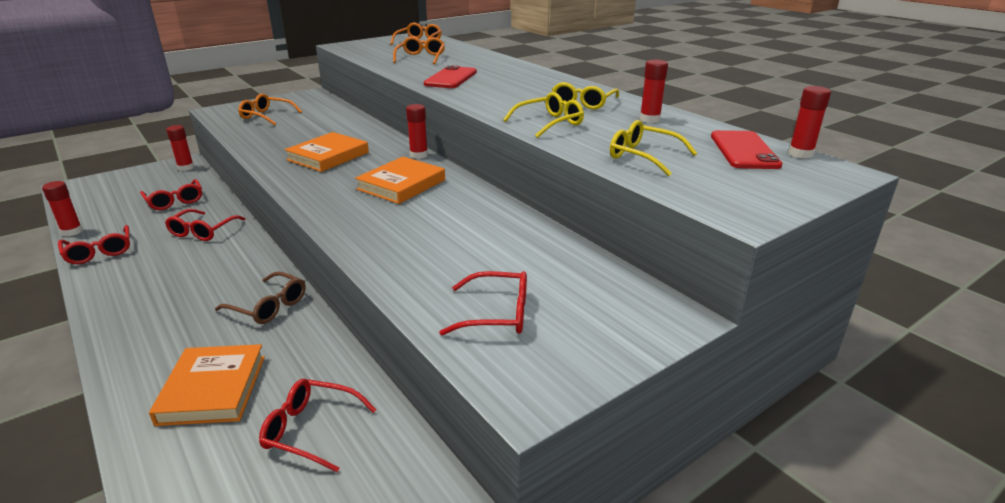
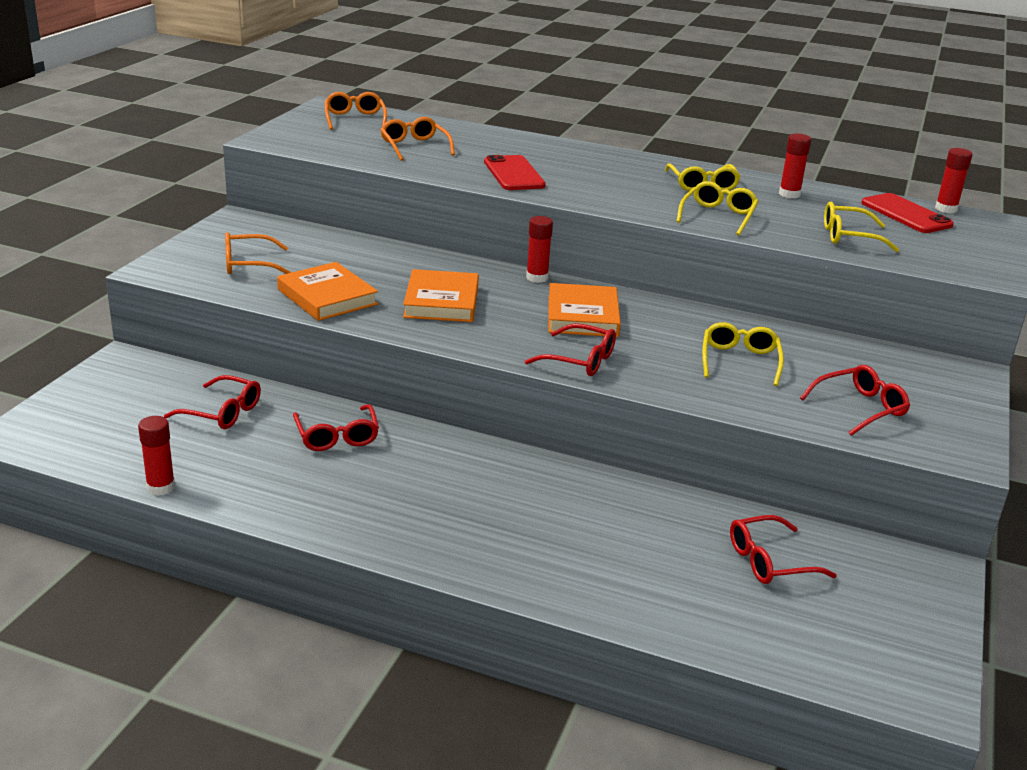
camera: 35 degrees left, 0 degrees up
(99, 252) = (254, 497): red glasses -> red glasses (580, 360)
(186, 168) = (142, 366): red glue stick -> none
(212, 389) = (640, 567): orange book -> orange book (327, 297)
(269, 306) = (560, 485): brown glasses -> none
(460, 244) = (739, 361): none -> yellow glasses

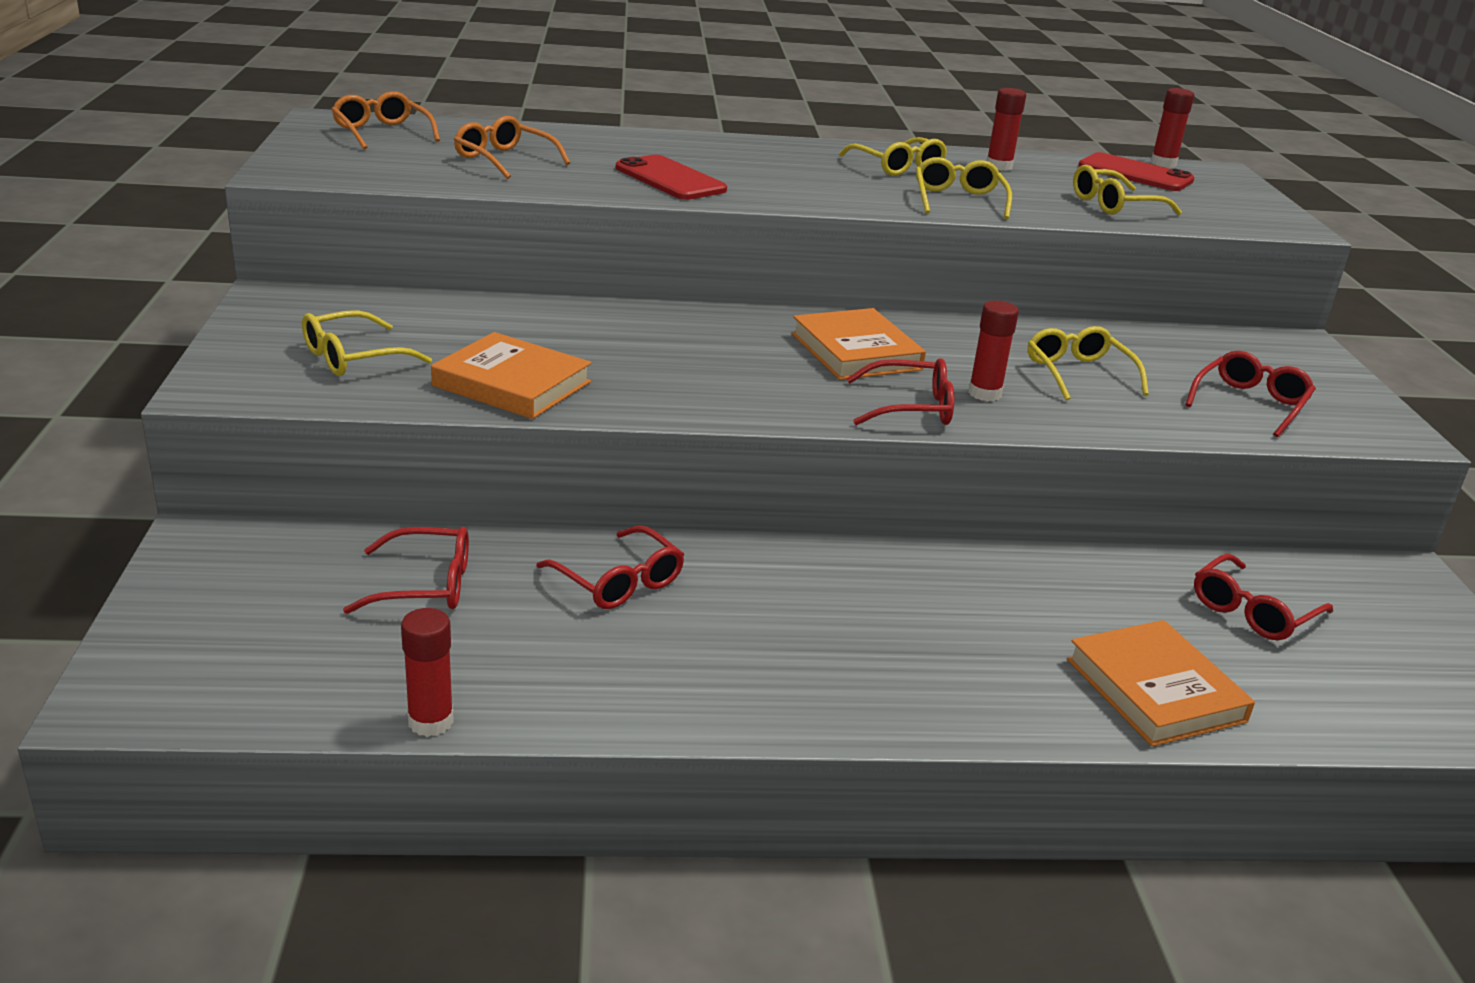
camera: 25 degrees left, 0 degrees up
(248, 264) = (353, 358): orange glasses -> yellow glasses
(441, 302) = (669, 364): orange book -> orange book (1155, 690)
(537, 278) = (753, 313): red glue stick -> red glue stick (984, 393)

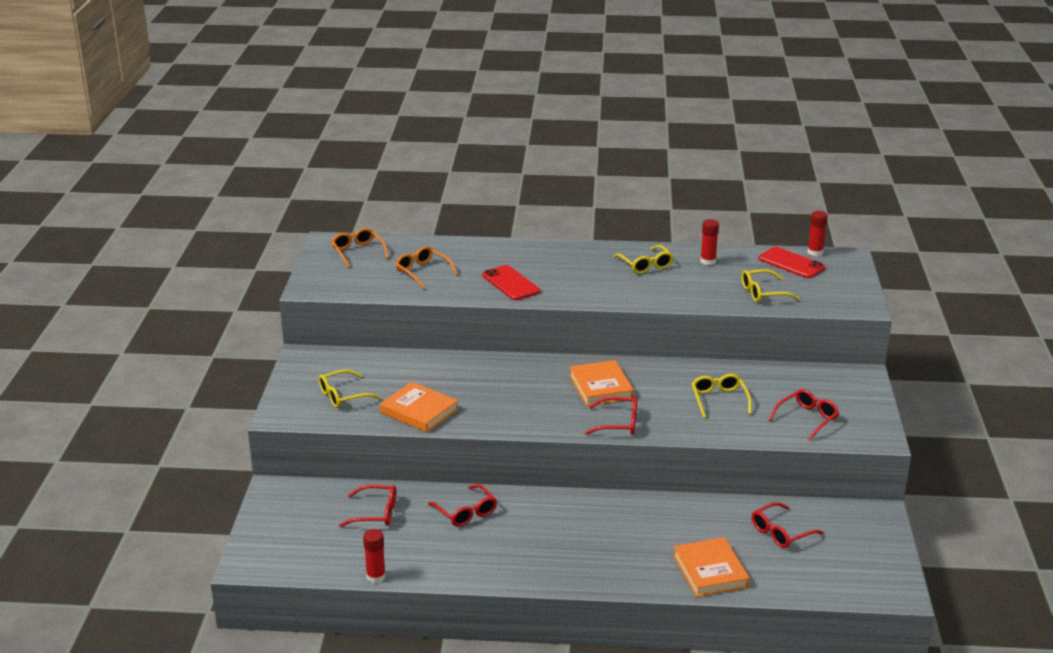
camera: 10 degrees right, 0 degrees up
(958, 200) = (670, 293): yellow glasses -> none
(984, 393) = (661, 414): red glue stick -> none

